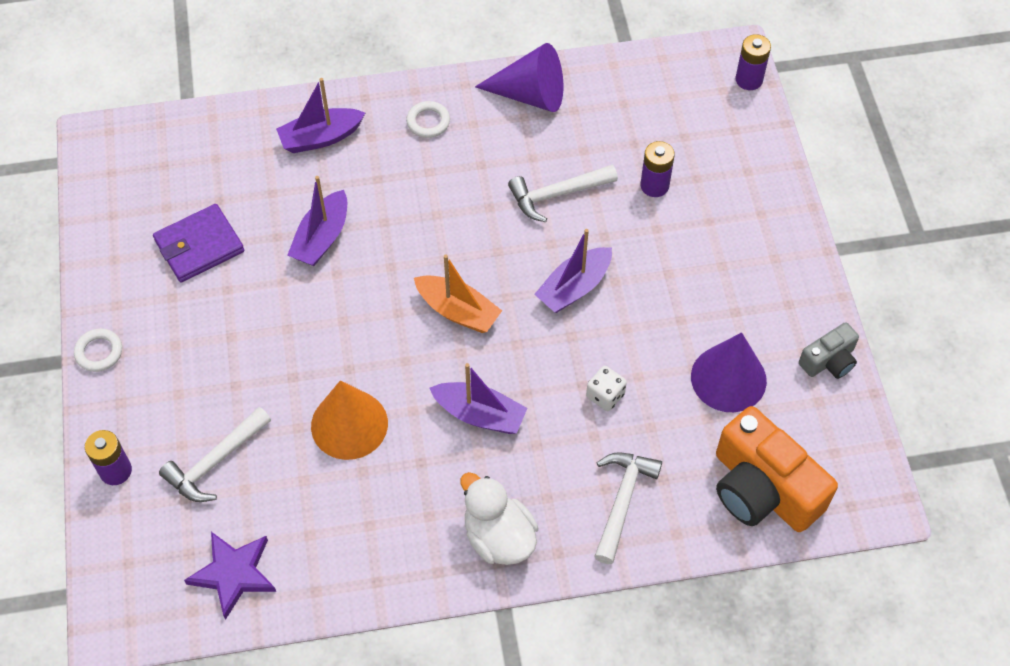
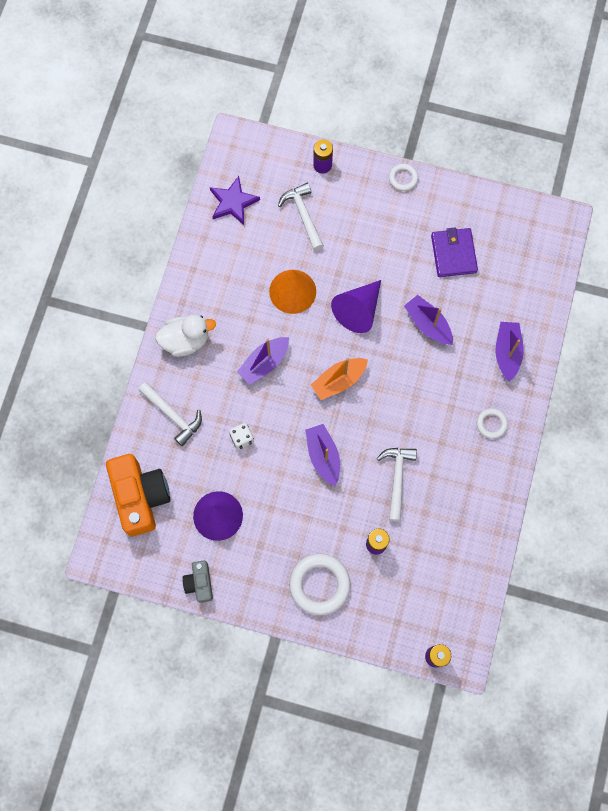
camera: 115 degrees right, 15 degrees up
(530, 95) = (486, 499): purple cone -> purple cone (358, 310)
(742, 226) = (319, 584): none -> white ring
(762, 489) = (140, 496): orange camera -> orange camera turned 90 degrees clockwise

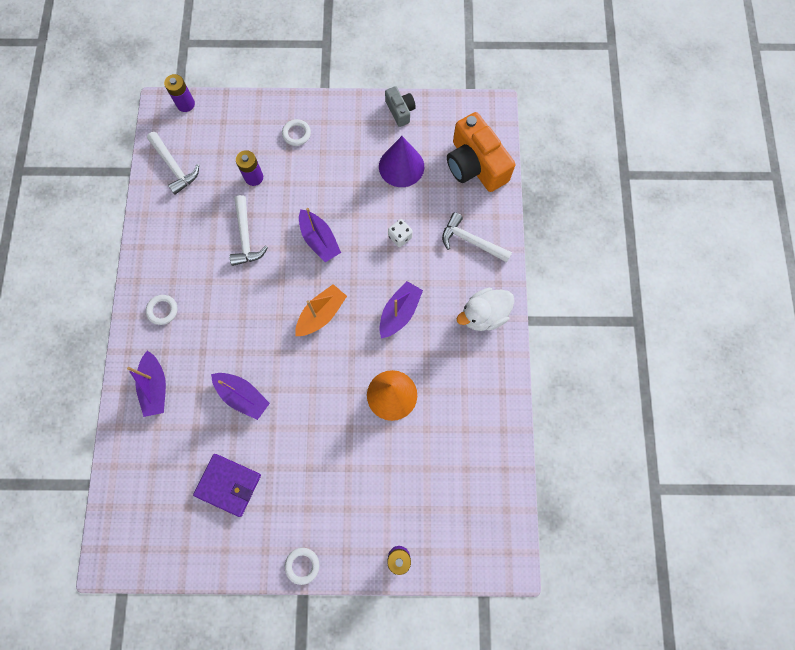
camera: 165 degrees right, 0 degrees up
(233, 202) = (485, 481): purple star -> none
(303, 215) = (403, 486): white hammer -> white hammer (174, 167)
(319, 584) = (296, 134): white ring -> white ring, size x0.53
(358, 310) = (318, 392): purple cone -> none
(453, 254) = (228, 485): purple wallet -> purple wallet turned 45 degrees counterclockwise

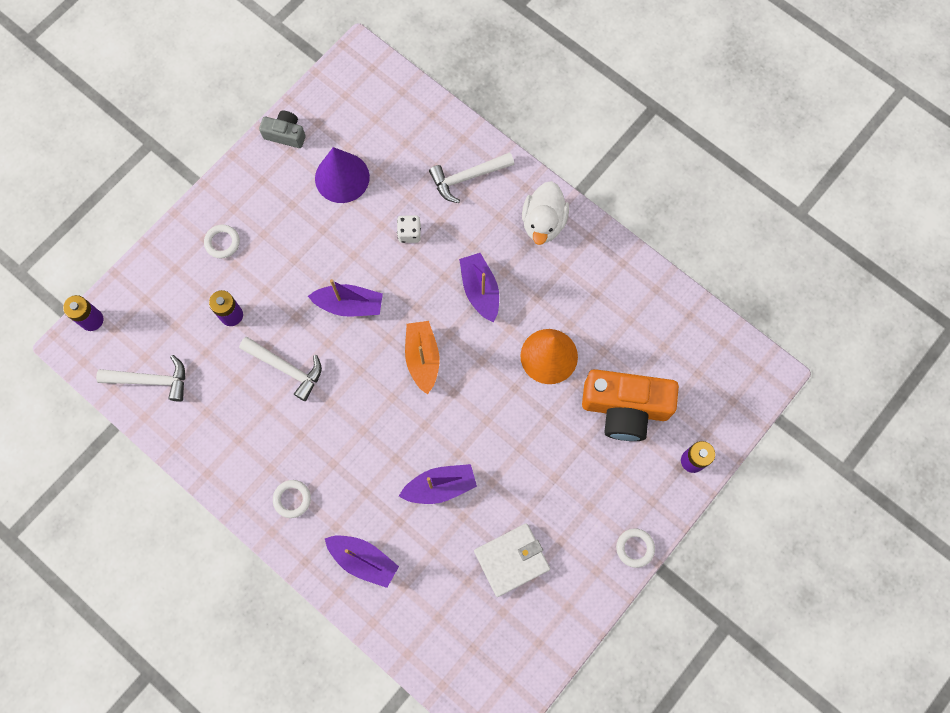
camera: 50 degrees left, 0 degrees up
(228, 485) = (511, 560): purple wallet -> white wallet
(475, 165) = (399, 115): orange camera -> orange camera (625, 408)

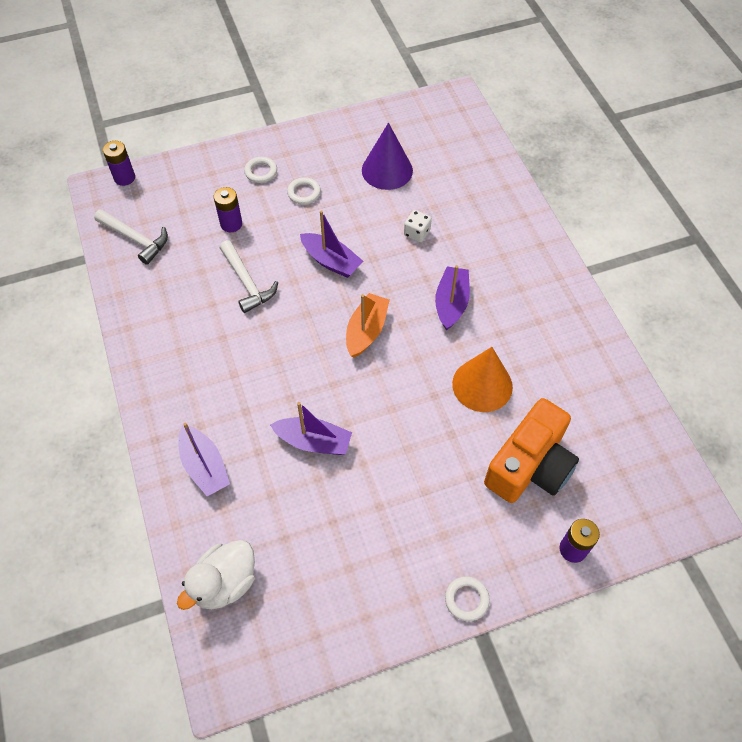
camera: 30 degrees right, 15 degrees down
(285, 134) = (362, 123): grey camera -> none
(292, 499) = (180, 383): white ring -> white ring (304, 193)
(467, 177) = (493, 215): white hammer -> none
(511, 560) = (338, 542): white wallet -> none
(543, 222) = (541, 278): white duck -> white duck (224, 583)
(625, 408) = (530, 466): orange camera -> orange camera turned 90 degrees counterclockwise

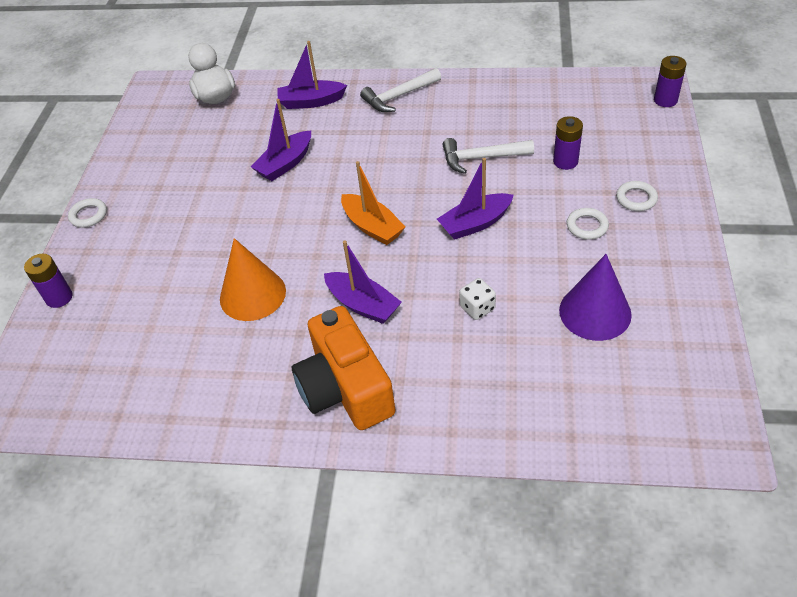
camera: 120 degrees right, 10 degrees down
(135, 239) = (575, 97): white hammer -> white hammer (399, 96)
(530, 466) = (149, 298): orange camera -> orange camera (345, 388)

